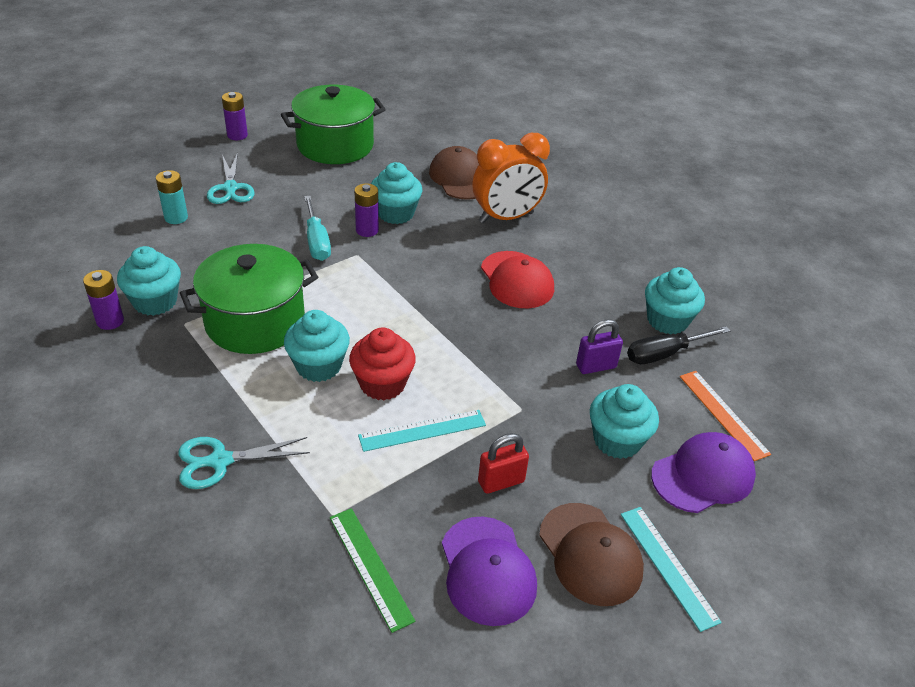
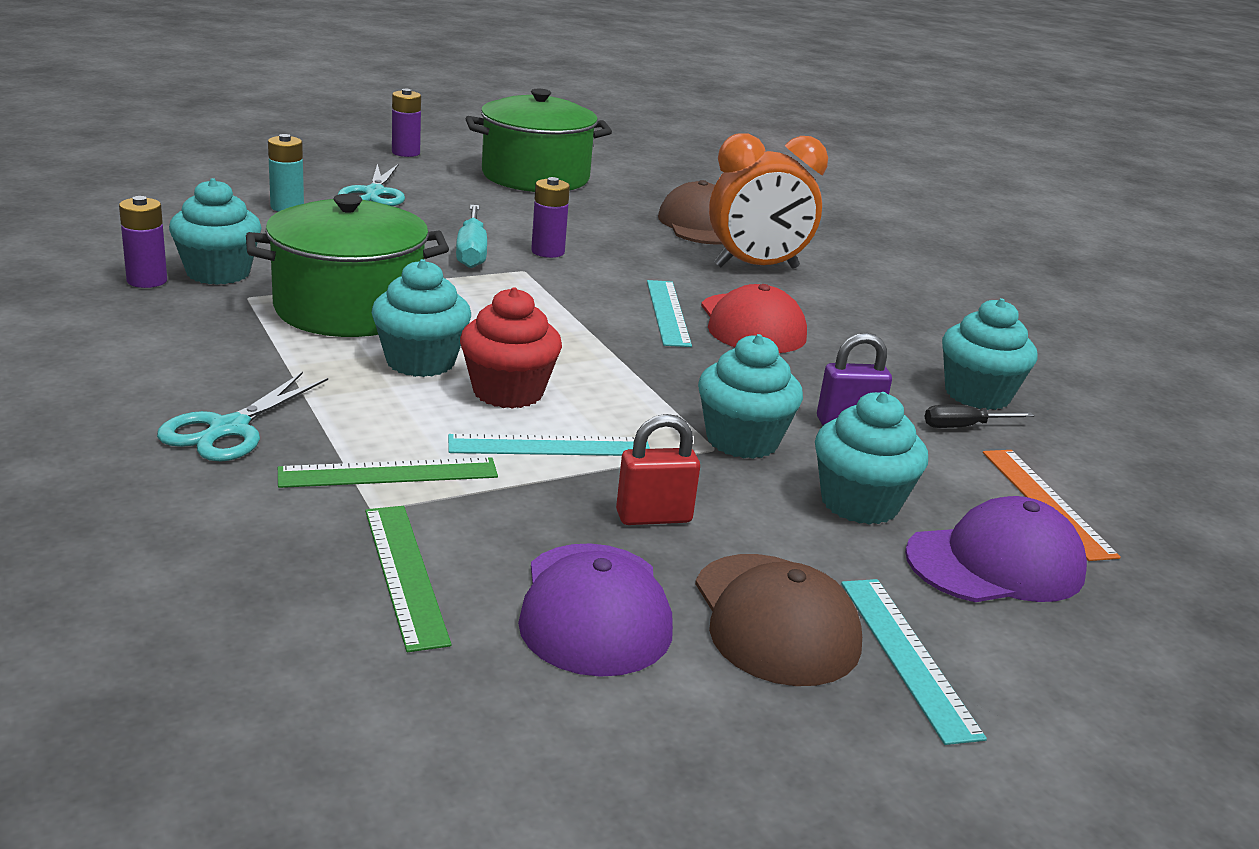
camera: 10 degrees right, 15 degrees down
(219, 461) = (228, 429): turquoise scissors -> turquoise scissors turned 60 degrees counterclockwise
(332, 479) = (389, 473): none -> green ruler
(395, 213) = (595, 243): turquoise cupcake -> turquoise cupcake (742, 440)
(461, 279) = (667, 312): none -> turquoise ruler
(664, 354) = (963, 427): black screwdriver -> black screwdriver, size x0.63

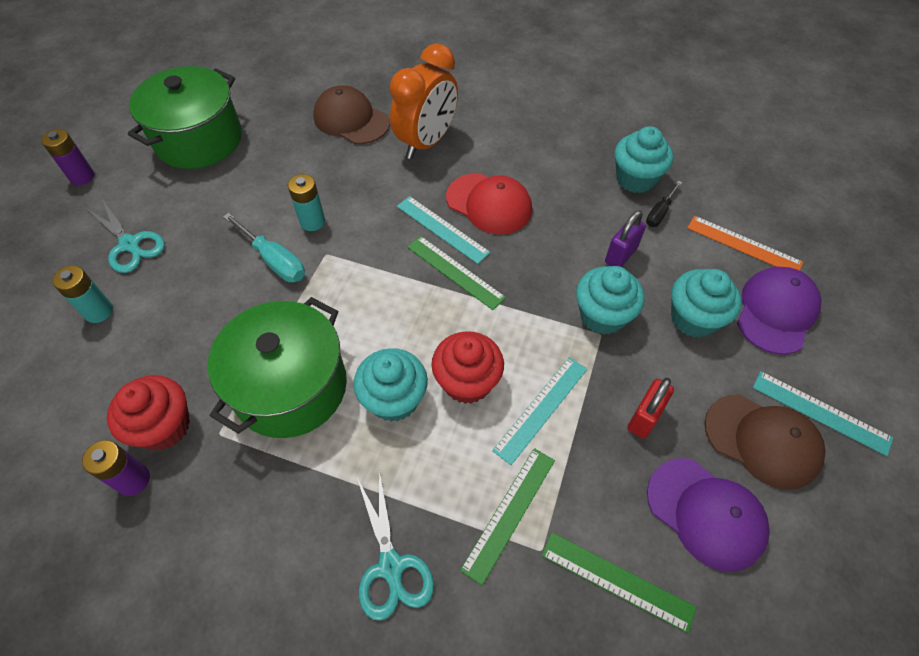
camera: 40 degrees left, 30 degrees up
(218, 273) = (164, 426): turquoise cupcake -> red cupcake
(548, 252) = (312, 221): purple battery -> turquoise battery
(629, 337) = (455, 272): none -> green ruler

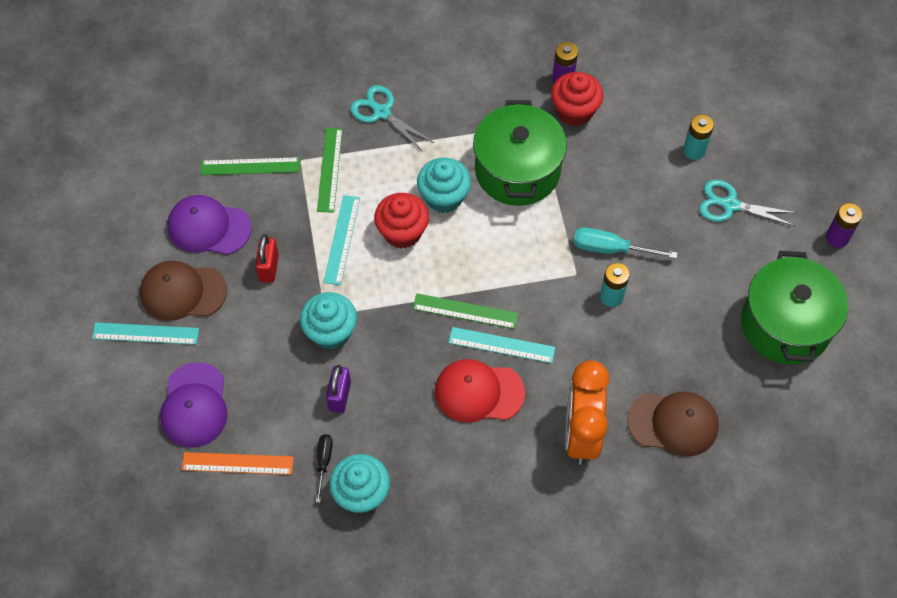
camera: 150 degrees right, 5 degrees up
(693, 318) = (259, 365): turquoise cupcake -> none

